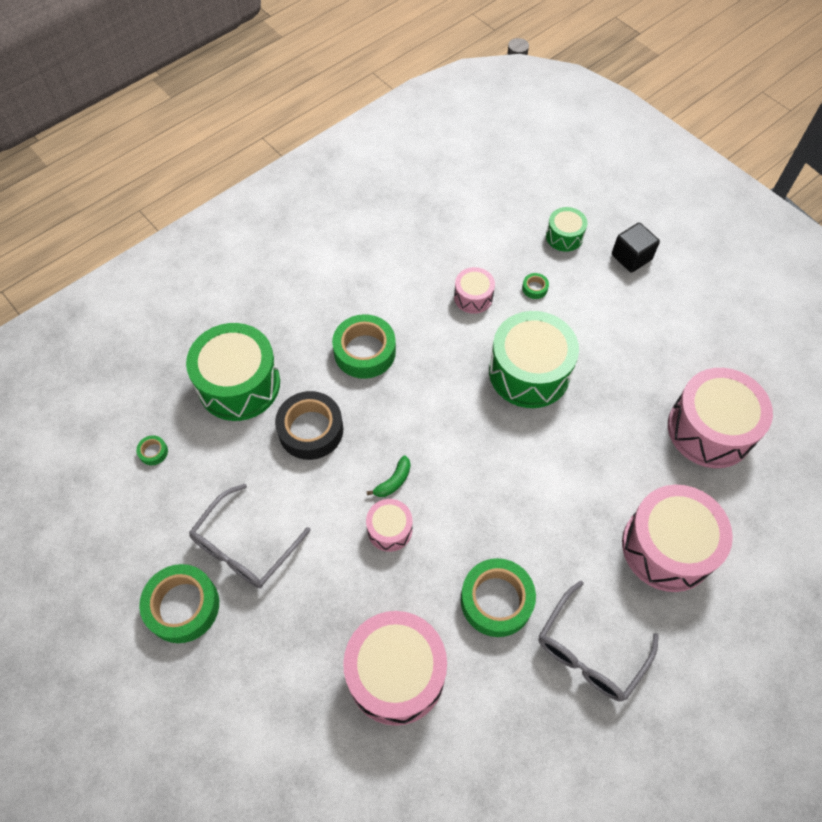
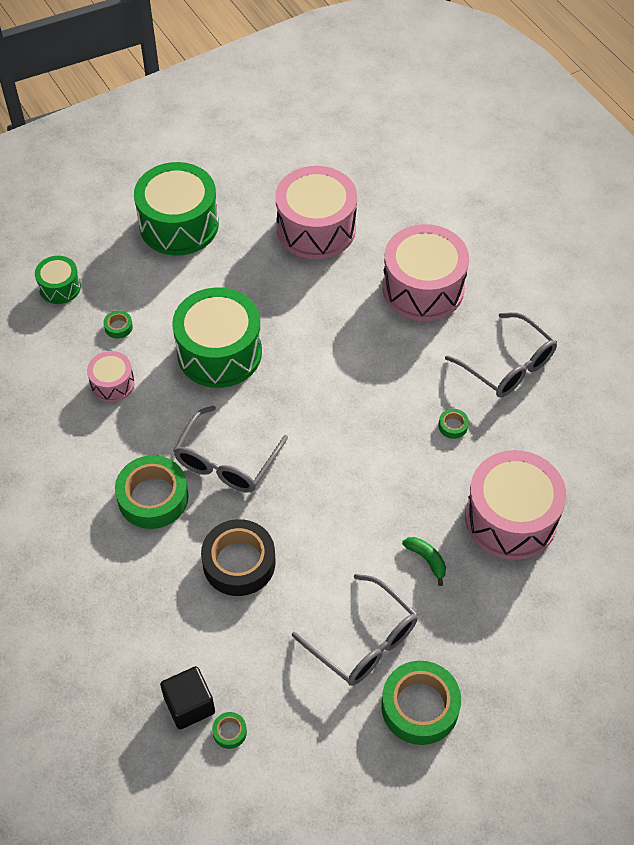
camera: 80 degrees left, 5 degrees down
(239, 384) = (161, 632): green drum -> green drum (179, 225)
(389, 529) = (368, 503): pink drum -> none
(393, 481) = (316, 492): green banana -> green banana (426, 560)
(411, 400) = (226, 461): none -> grey glasses
(496, 600) = (453, 426): green tape -> green tape, size x0.43
(631, 257) = (106, 238): black cube -> black cube (189, 705)

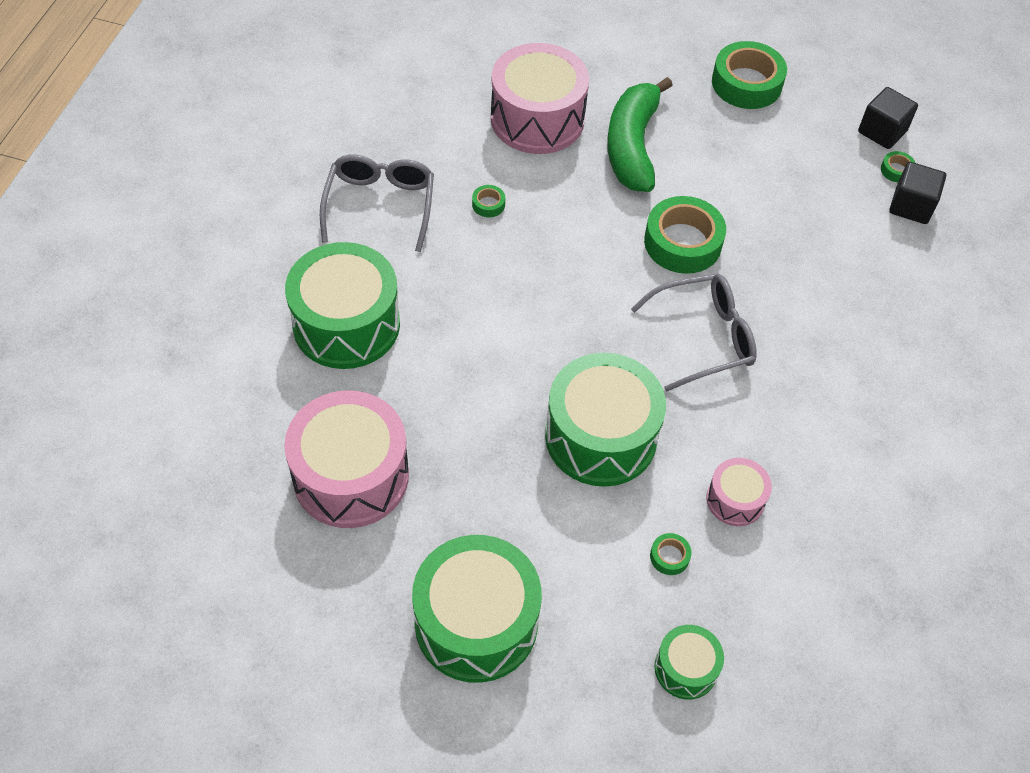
camera: 135 degrees left, 0 degrees up
(153, 497) = (799, 364): green tape -> green tape (683, 242)
(239, 562) = (777, 258): black tape -> none
(275, 764) = (882, 131): none -> black cube
(364, 641) = (740, 141): grey glasses -> none
(423, 288) = (346, 324): pink drum -> green drum
(426, 560) = (632, 146): green banana -> green banana, size x2.46

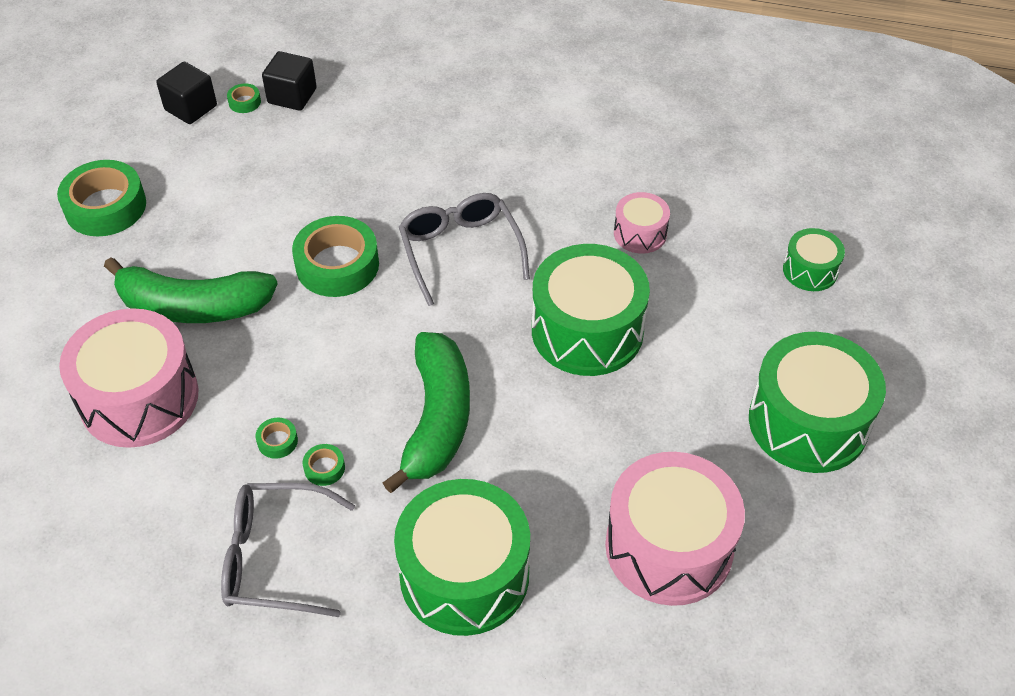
camera: 90 degrees left, 5 degrees down
(503, 311) = (437, 419): none -> green banana
(669, 556) = (707, 280): green tape -> green tape (324, 468)

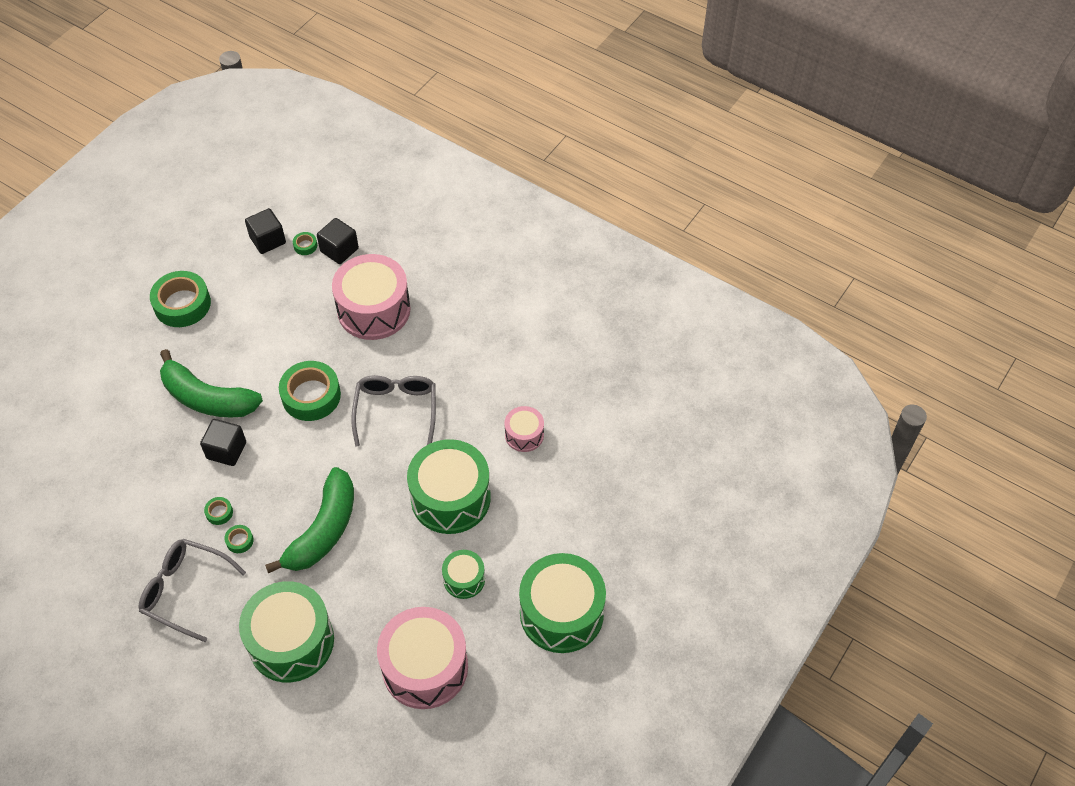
camera: 20 degrees right, 5 degrees up
(139, 398) = (149, 454): pink drum -> pink drum (374, 310)
(251, 361) = (226, 450): none -> black cube
(810, 270) = (627, 501): green drum -> green drum (464, 579)

